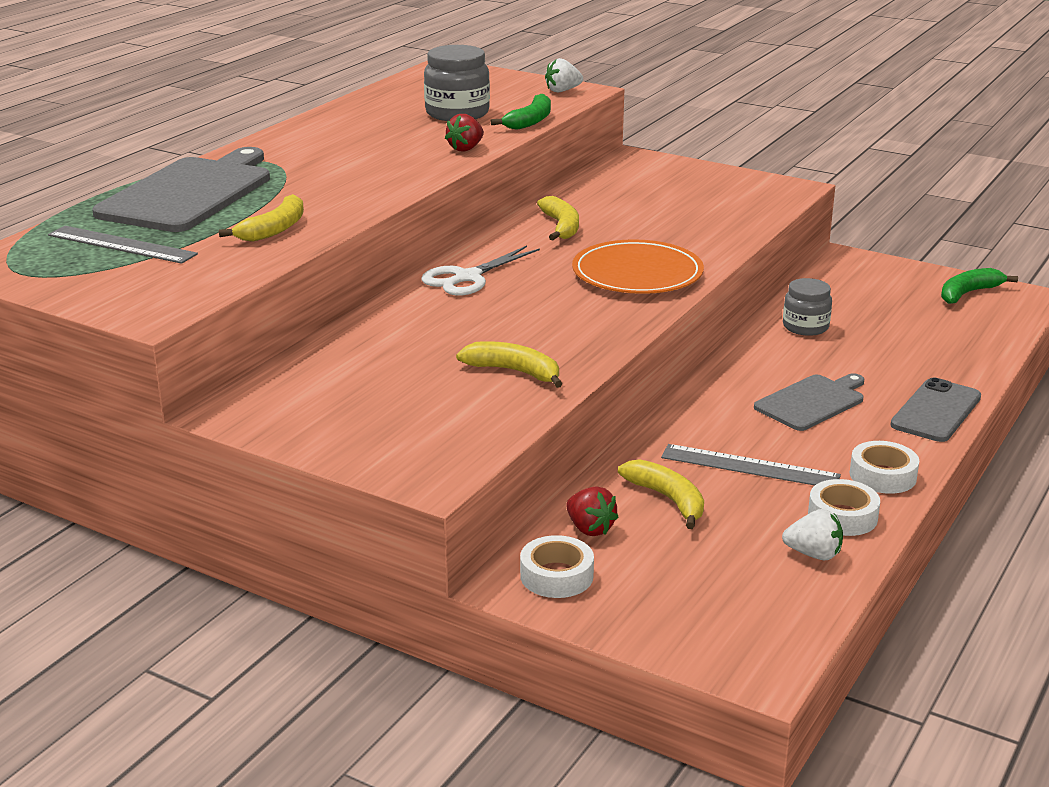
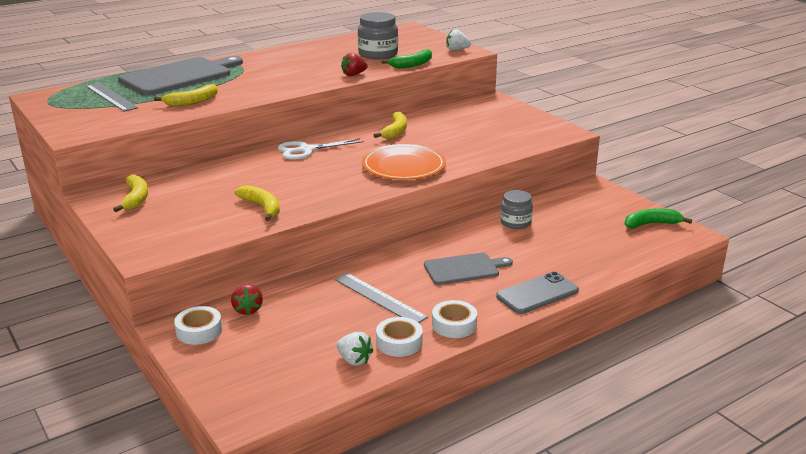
camera: 25 degrees right, 0 degrees up
(667, 499) = (309, 305): yellow banana -> yellow banana (135, 198)

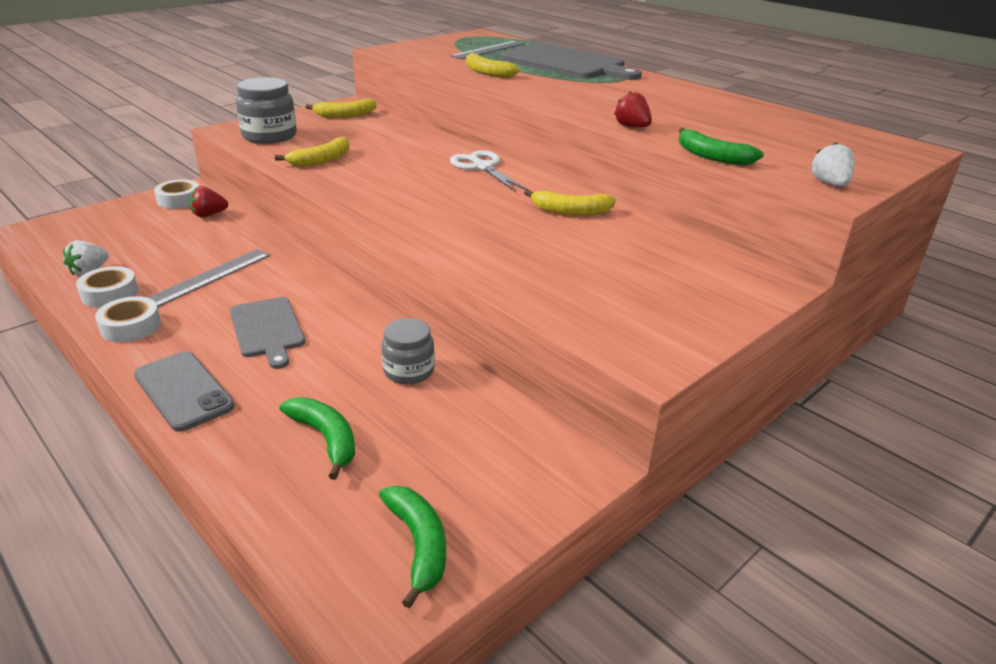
camera: 80 degrees right, 5 degrees up
(378, 54) = (740, 135): grey jar -> grey jar (269, 136)
(403, 166) = (446, 222): orange plate -> none
(580, 246) = (325, 438): none -> green banana

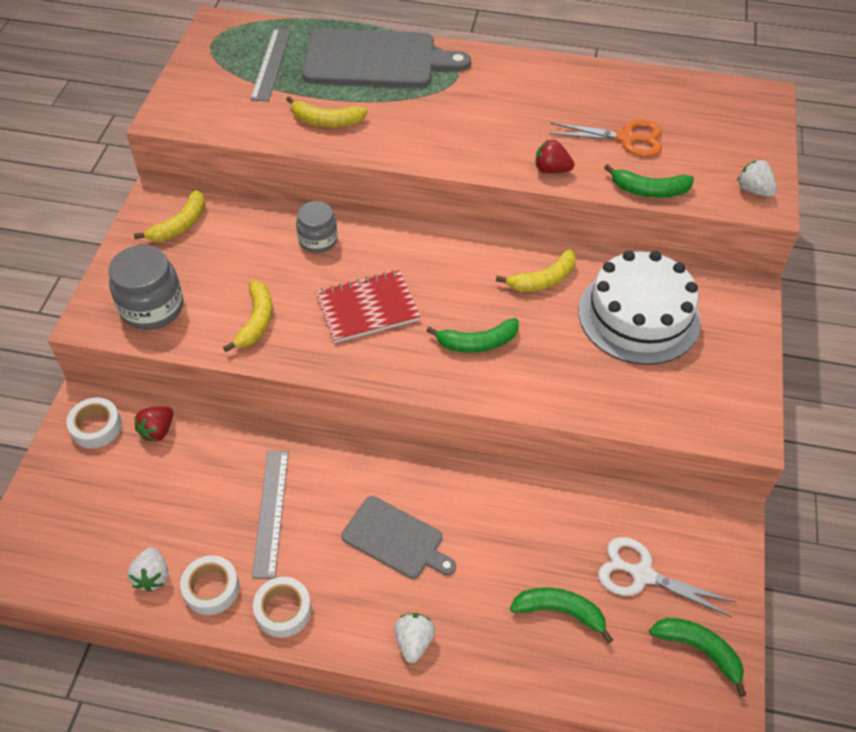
camera: 35 degrees left, 20 degrees up
(183, 391) = (414, 641): grey phone -> white strawberry
(406, 179) = (367, 308): none -> red notebook
(409, 371) = (544, 511): grey jar -> grey jar (318, 240)
(463, 220) = (477, 342): none -> green banana
(482, 167) = (410, 250): white scissors -> white scissors (642, 574)
(634, 256) = (639, 316): none -> white cake
(728, 132) = (626, 138): none -> orange scissors

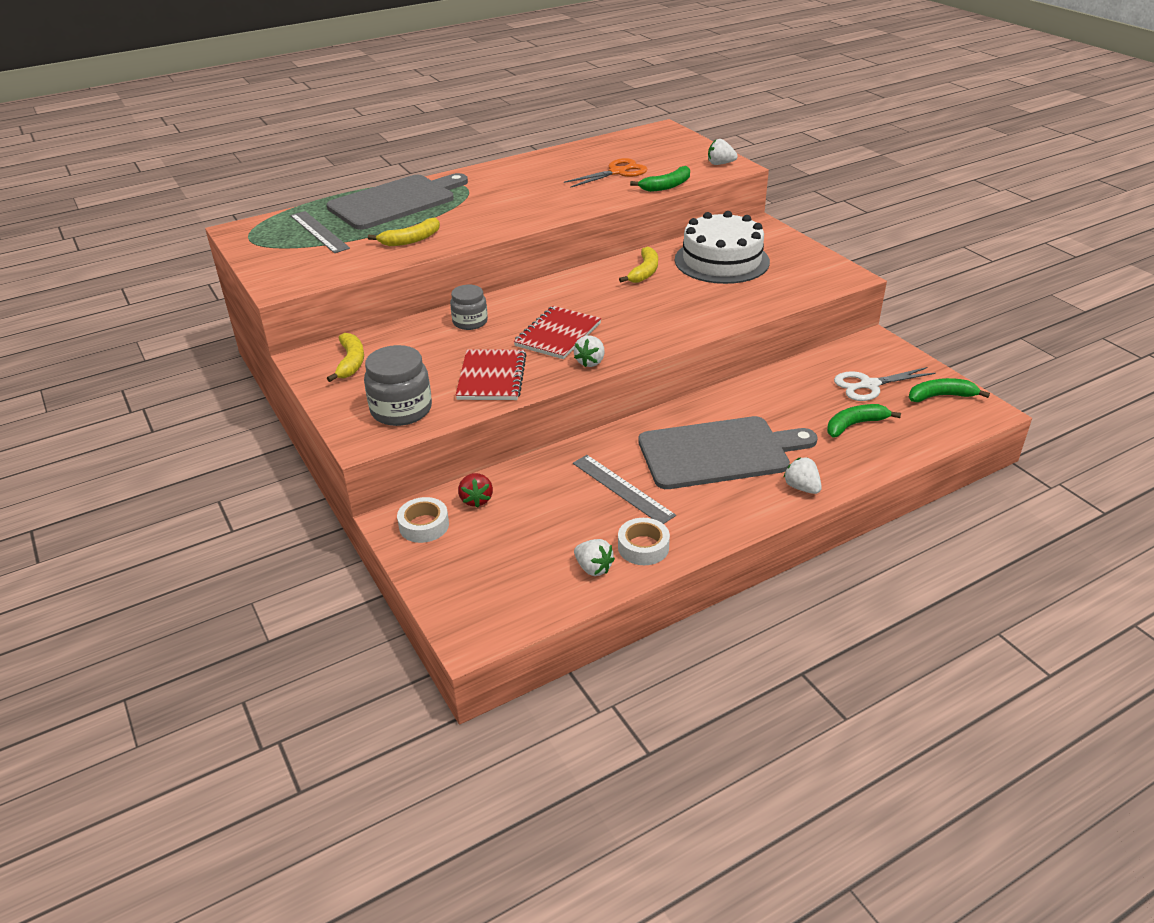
camera: 40 degrees left, 15 degrees down
(256, 321) = (491, 377): yellow banana -> red notebook
(283, 610) = (705, 526): white tape -> none
(352, 363) = (590, 362): none -> white strawberry
(396, 539) = (719, 452): grey cutting board -> grey cutting board, size x1.76
(477, 342) = (651, 315): green banana -> none
(551, 170) = (597, 201): red strawberry -> none

